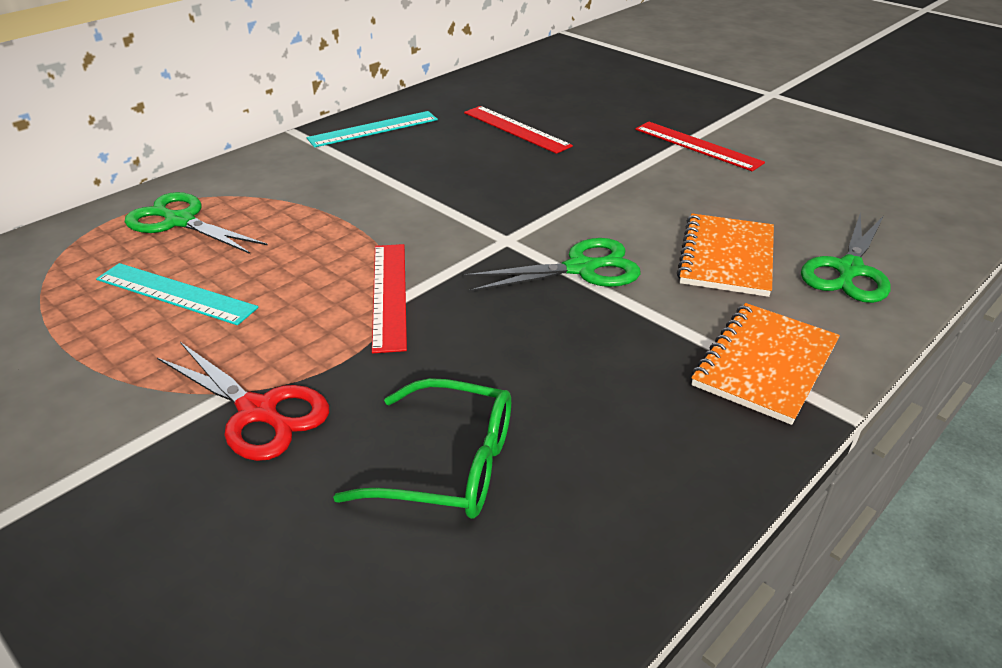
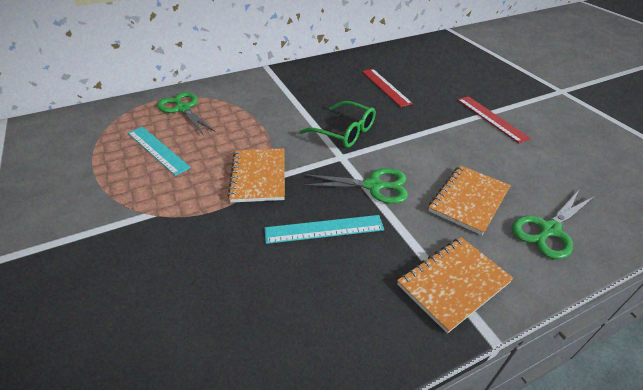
camera: 20 degrees right, 5 degrees up
(258, 411) = (155, 229): red scissors -> none
(373, 129) = (307, 73): turquoise ruler -> turquoise ruler (324, 229)
(389, 295) = (259, 176): red ruler -> orange notebook
(450, 465) = (230, 294): green glasses -> green glasses (345, 132)

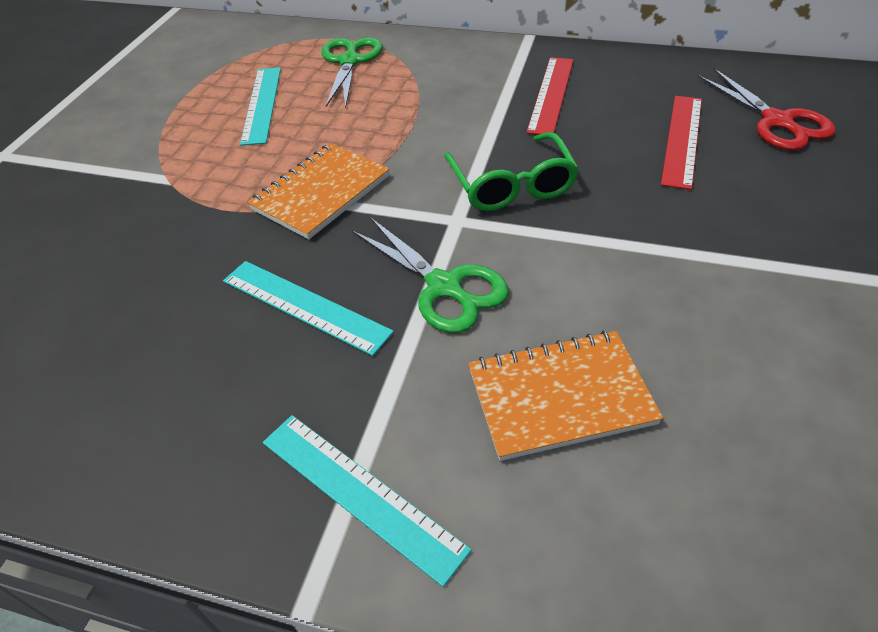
camera: 45 degrees right, 5 degrees up
(408, 68) = (777, 121): none -> red scissors
(453, 283) = (360, 493): orange notebook -> turquoise ruler
(491, 118) = (822, 286): red ruler -> red ruler (551, 94)
(549, 230) = (636, 539): green scissors -> none

